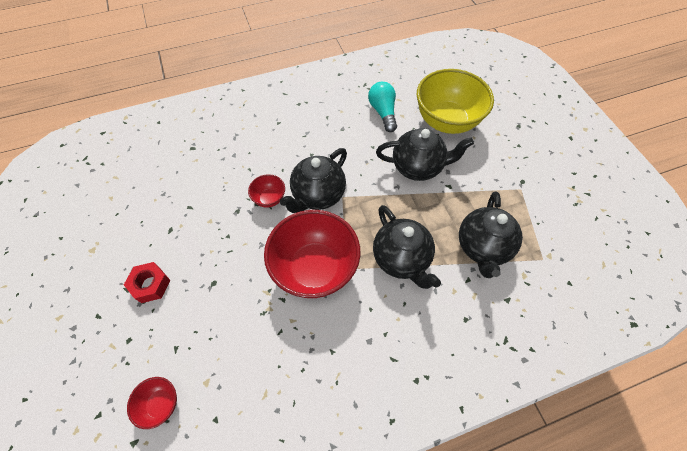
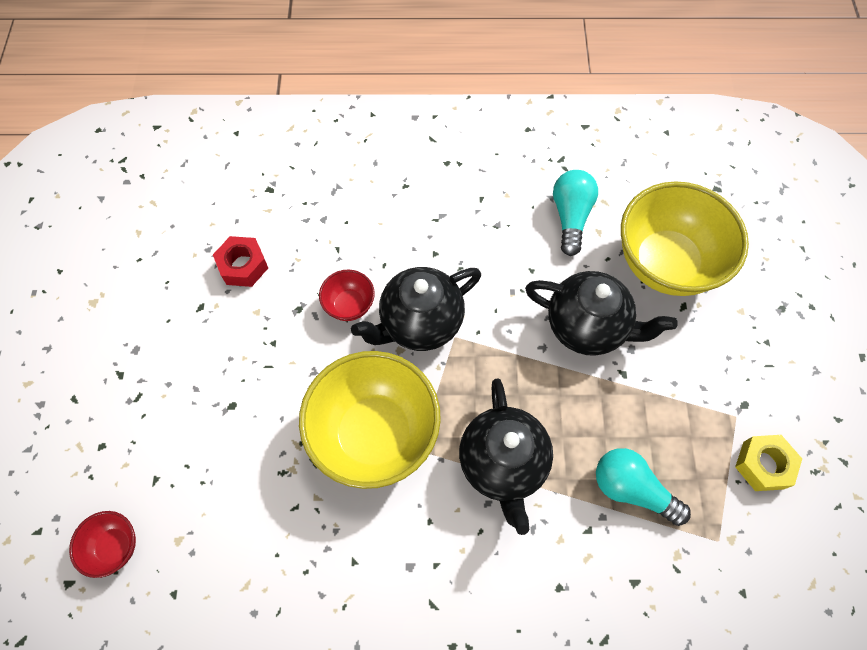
camera: 20 degrees right, 5 degrees up
(150, 285) = (151, 379): red nut -> red nut (243, 266)
(315, 268) = (374, 434): red bowl -> yellow bowl
(482, 247) = (632, 489): black teapot -> turquoise light bulb
(547, 210) = (763, 465): none -> yellow nut

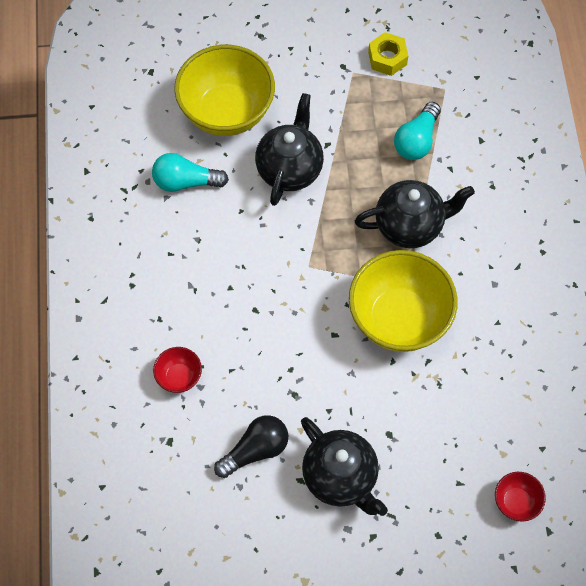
camera: 95 degrees left, 0 degrees up
(243, 266) = (255, 450): red nut -> black light bulb
(349, 305) = (287, 352): red bowl -> red bowl (179, 377)
(420, 323) = (298, 294): black teapot -> black teapot (340, 477)

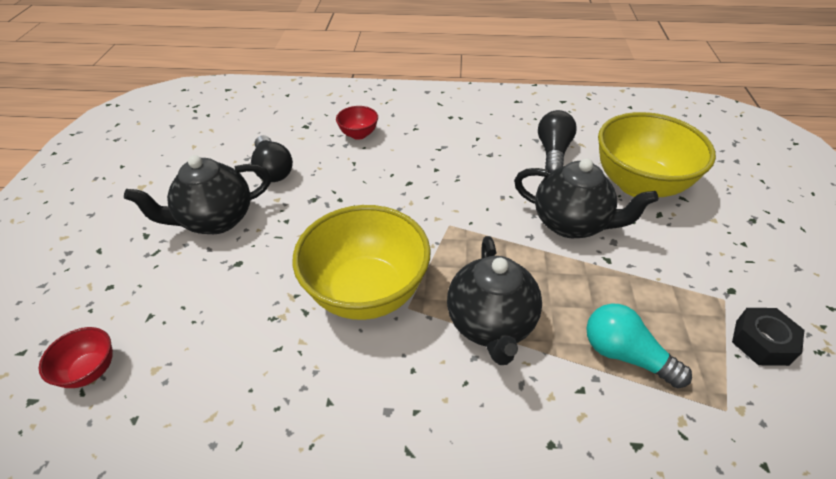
camera: 100 degrees right, 20 degrees down
(186, 182) = (553, 152): turquoise light bulb -> black light bulb
(387, 58) = (761, 342): yellow nut -> black nut

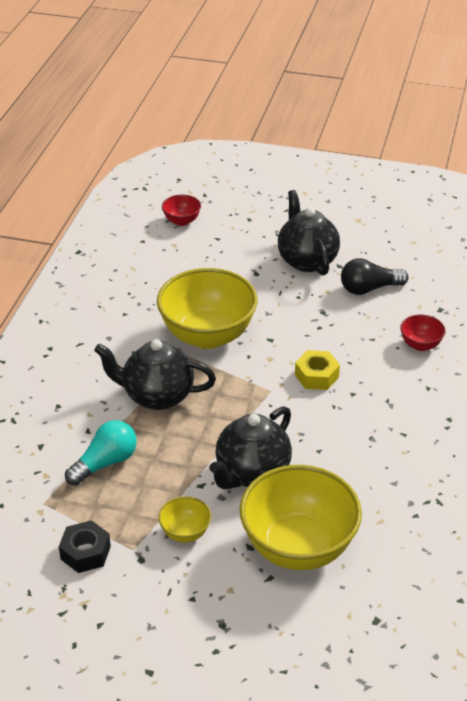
camera: 100 degrees right, 5 degrees down
(417, 194) = (316, 376): none -> yellow nut
(553, 152) = (368, 491): black light bulb -> none
(675, 261) = (185, 532): none -> yellow bowl

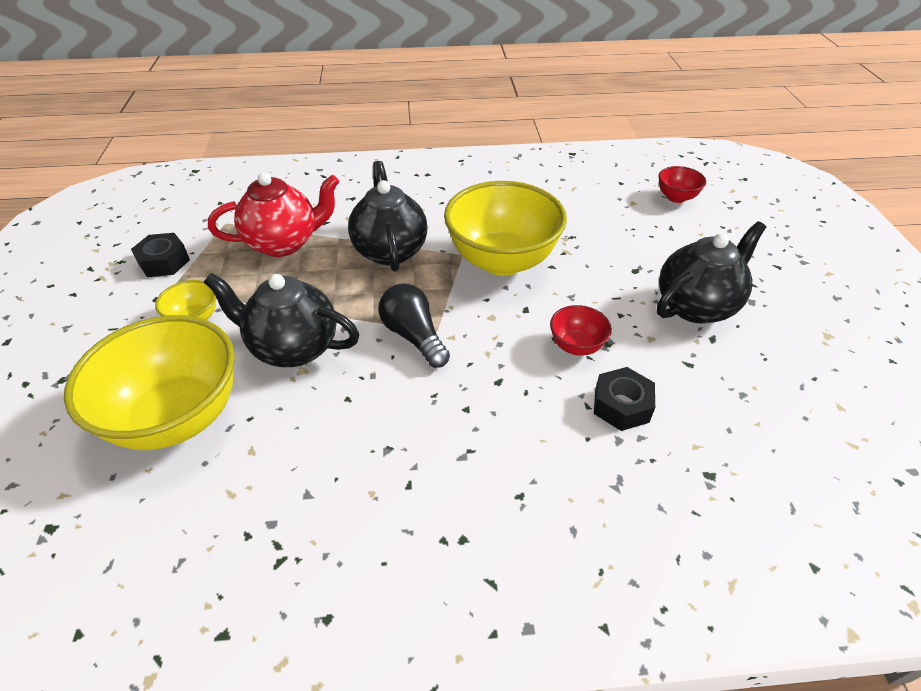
camera: 70 degrees right, 5 degrees up
(105, 463) = (284, 243): turquoise light bulb -> red teapot
(316, 376) = (482, 365): yellow nut -> none
(369, 288) = (690, 379): black light bulb -> black light bulb (414, 336)
(378, 324) = (621, 405): none -> black nut
(420, 345) = (609, 466): red bowl -> red bowl (576, 346)

